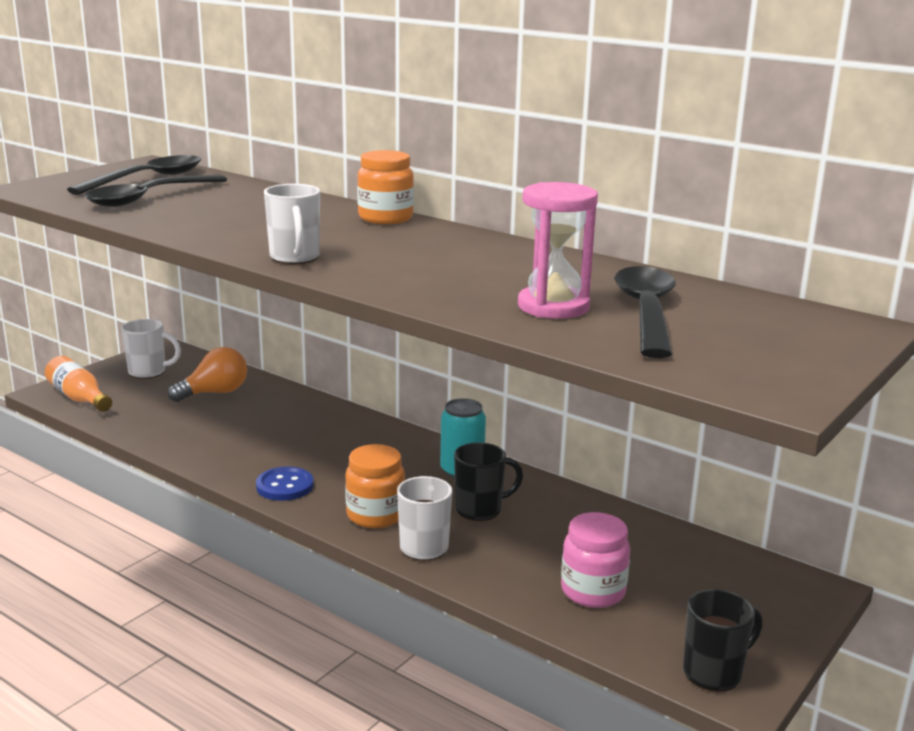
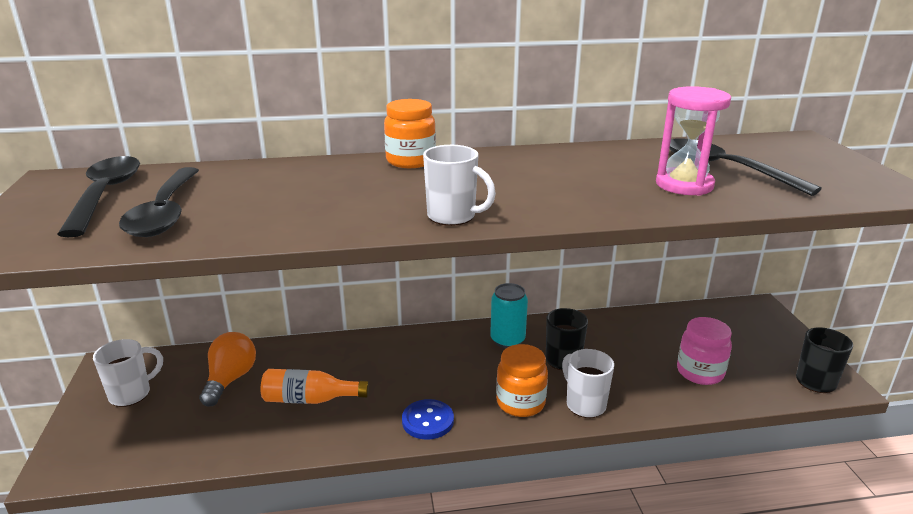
camera: 45 degrees left, 5 degrees up
(79, 398) = (104, 456): orange bottle -> orange bottle (310, 399)

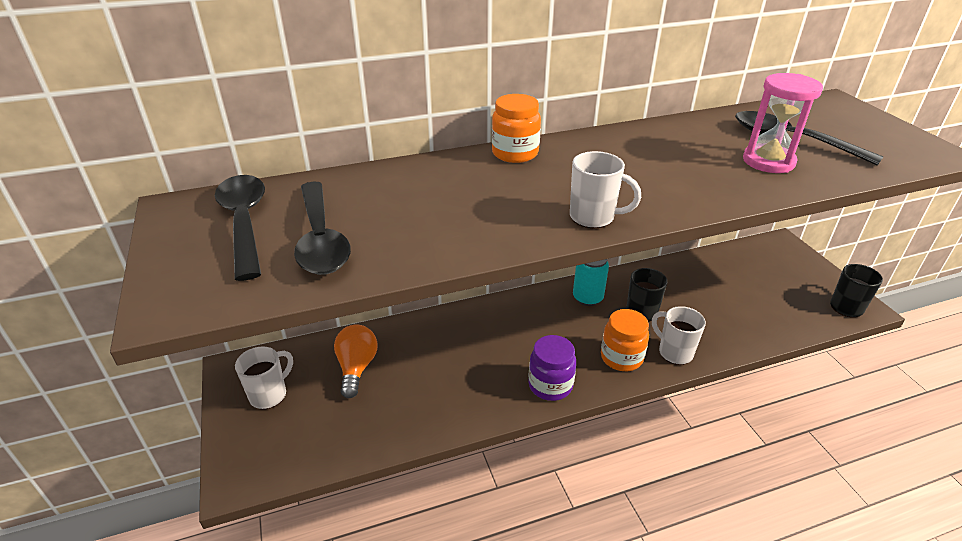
camera: 10 degrees left, 10 degrees up
(310, 399) = (438, 378): orange bottle -> none
(427, 421) = (550, 385): blue button -> purple jar
(700, 372) = (755, 310): pink jar -> none

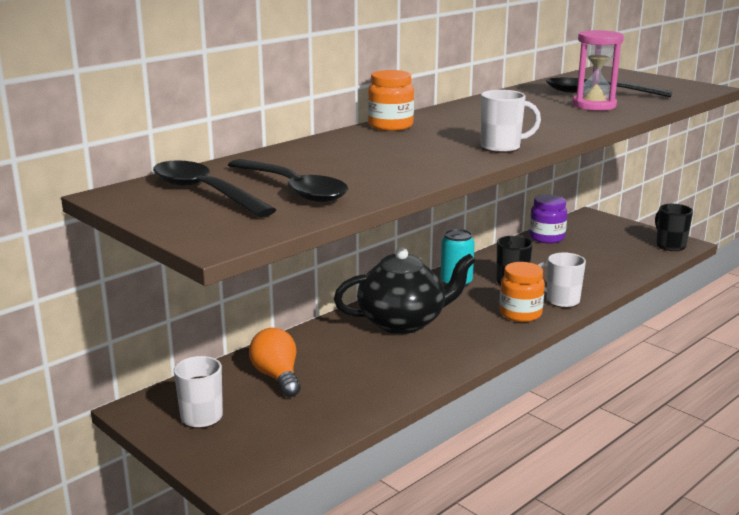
camera: 25 degrees left, 15 degrees down
(506, 334) = (403, 322): none -> black teapot
(550, 385) = (475, 344): purple jar -> purple jar (546, 238)

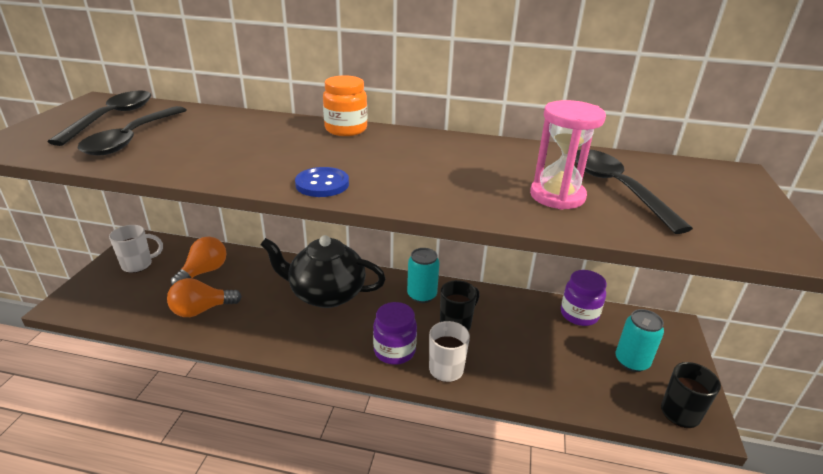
camera: 55 degrees right, 10 degrees up
(354, 390) = (201, 310): none -> orange light bulb
(403, 322) = (326, 294): black teapot -> black teapot turned 150 degrees clockwise
(502, 148) = (322, 184): white mug -> blue button
(520, 314) = (394, 351): orange jar -> purple jar
(612, 241) = (631, 361): none -> turquoise can

